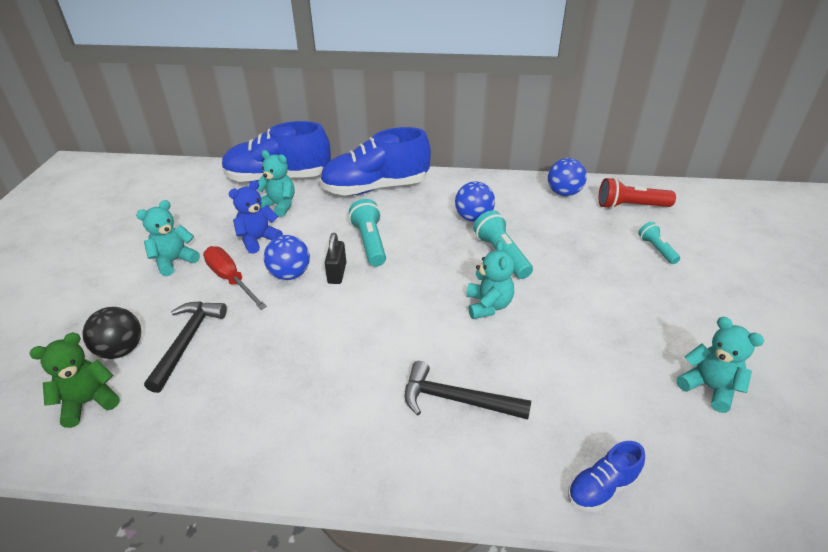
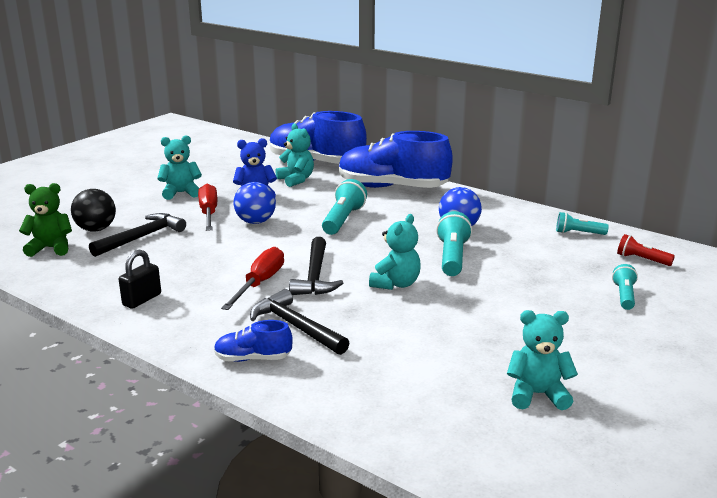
camera: 30 degrees right, 15 degrees down
(337, 273) = (293, 231): black padlock -> black padlock (142, 299)
(370, 356) = (260, 283): none -> red screwdriver
(412, 324) = (315, 276): none -> black hammer
(563, 193) = (578, 233): blue ball -> turquoise flashlight
(602, 487) = (348, 411): blue shoe -> blue shoe (253, 358)
(630, 206) = (641, 259): red flashlight -> red flashlight, size x0.62
(709, 387) = (537, 394): turquoise teddy bear -> turquoise teddy bear turned 75 degrees counterclockwise

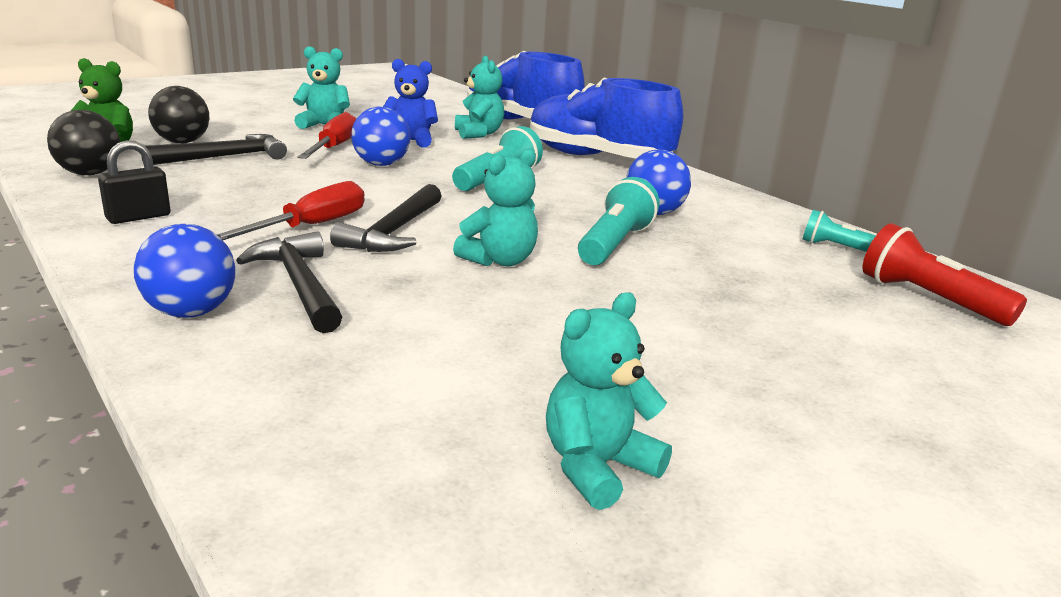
camera: 15 degrees right, 0 degrees up
(64, 271) = (90, 173): none -> black ball
(253, 358) = (191, 312): blue shoe -> blue ball
(537, 394) = (597, 467): turquoise teddy bear -> turquoise teddy bear turned 60 degrees counterclockwise
(624, 296) = (867, 343): turquoise flashlight -> none
(641, 259) = (928, 299): red flashlight -> red flashlight, size x1.61

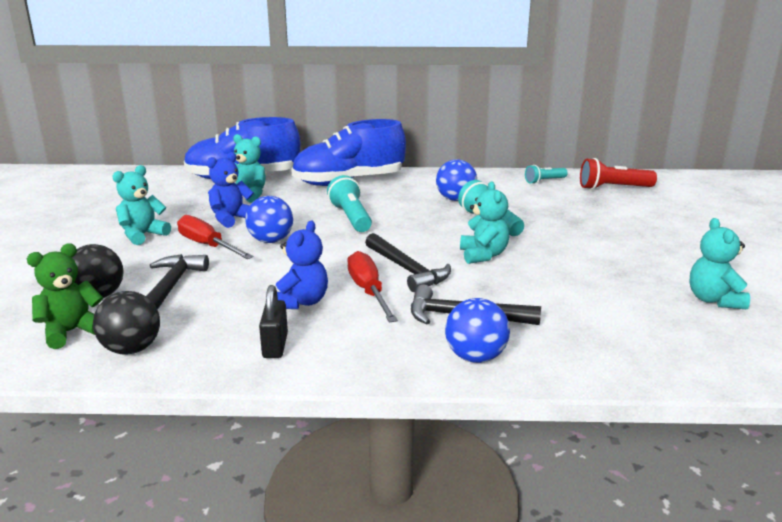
camera: 50 degrees left, 0 degrees up
(249, 206) = (301, 302): none -> blue teddy bear

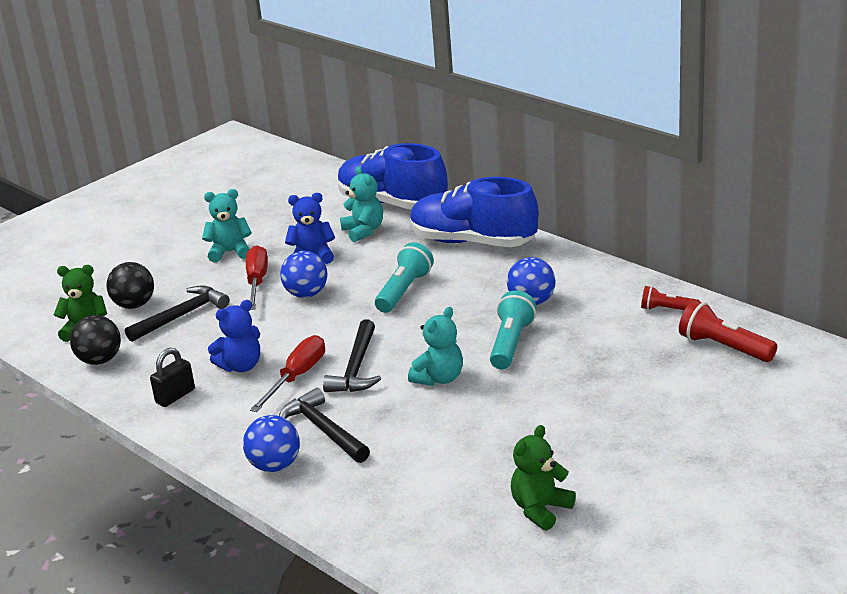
camera: 45 degrees right, 5 degrees up
(544, 181) = (667, 310): turquoise flashlight -> red flashlight
(714, 300) = (540, 509): turquoise teddy bear -> green teddy bear

